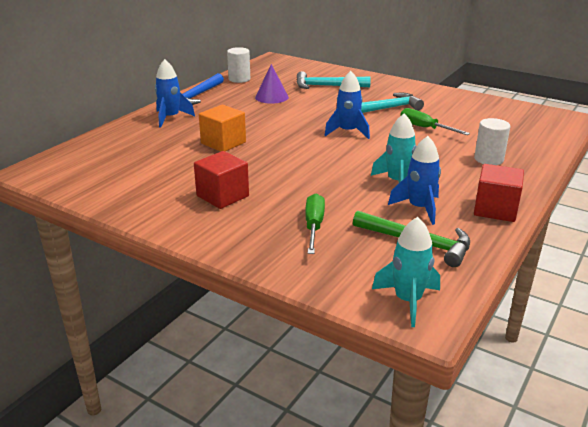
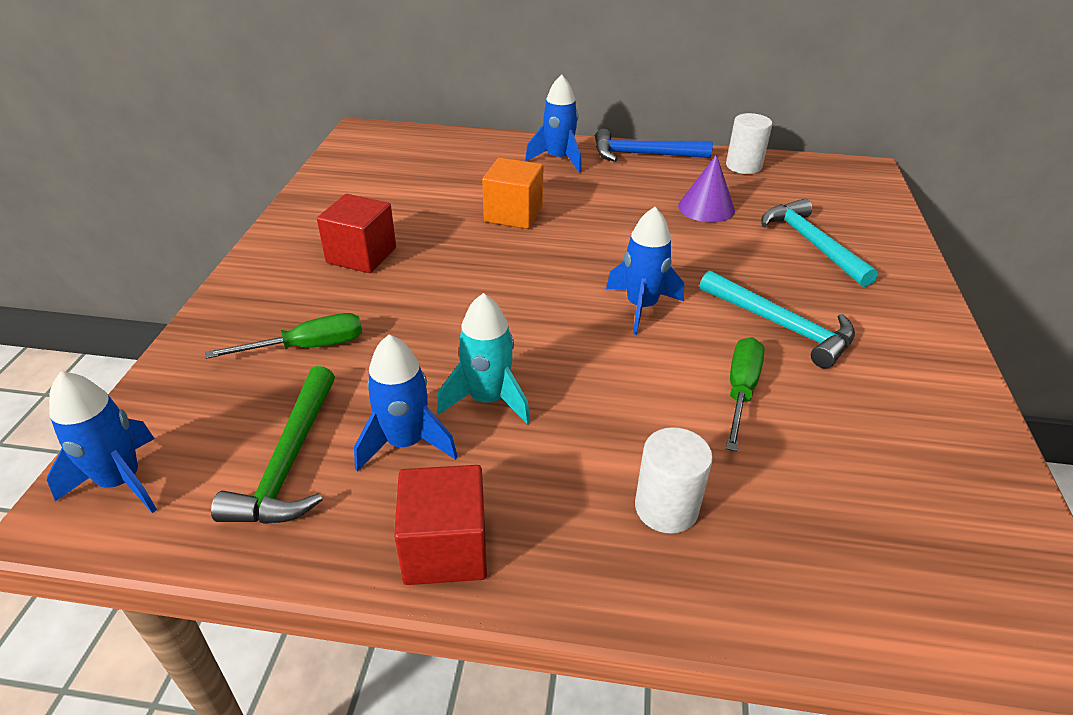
camera: 65 degrees right, 10 degrees up
(408, 301) = (121, 481): turquoise rocket -> blue rocket

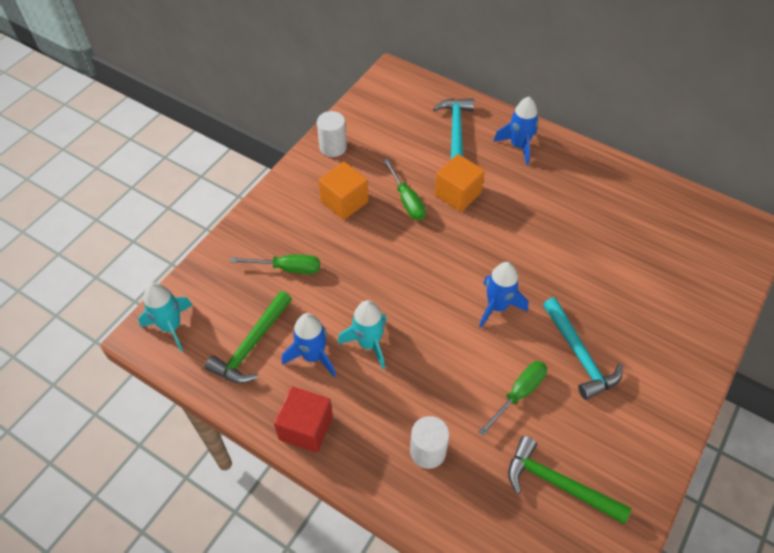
camera: 25 degrees right, 15 degrees up
(121, 481) = (171, 326): blue rocket -> turquoise rocket
(361, 255) = (344, 202): red cube -> orange cube
(450, 234) = (407, 200): none -> green screwdriver
(643, 155) = (586, 159): blue hammer -> none
(706, 208) = (599, 231): purple cone -> none
(743, 166) = (657, 196): white cylinder -> white cylinder (333, 147)
(811, 244) = (653, 292): turquoise hammer -> turquoise hammer (456, 130)
(877, 479) = (558, 484): none -> green hammer

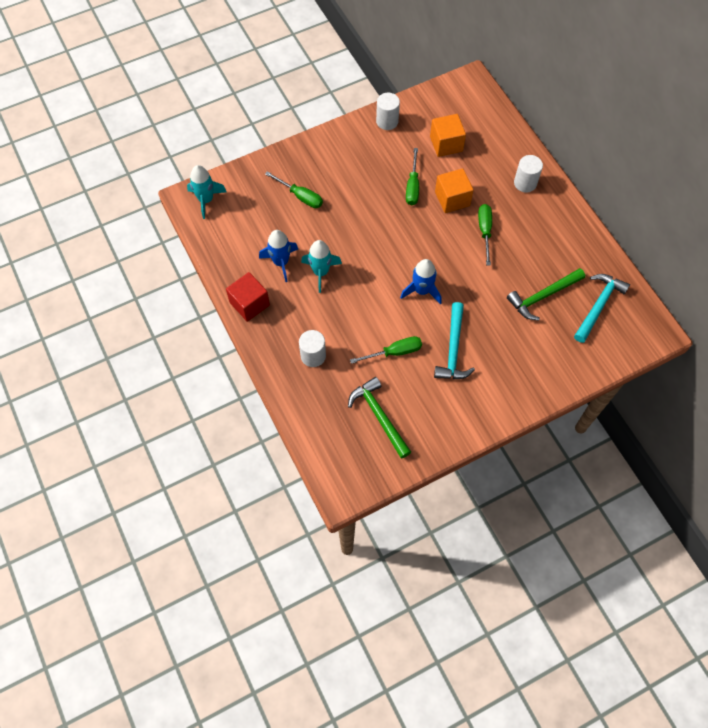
camera: 30 degrees right, 10 degrees up
(251, 345) = (247, 236): green hammer -> green hammer (542, 296)
(344, 202) = (368, 167): orange cube -> orange cube (446, 144)
(456, 130) = (486, 149): turquoise hammer -> turquoise hammer (598, 306)
(515, 211) = (484, 231): none -> green screwdriver
(518, 146) = (525, 183): blue rocket -> white cylinder

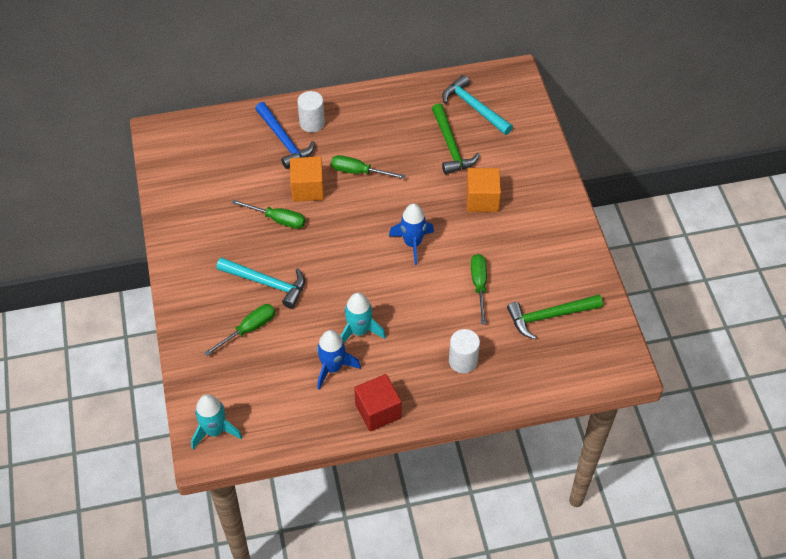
camera: 75 degrees left, 10 degrees down
(387, 121) = (179, 221): white cylinder -> none
(446, 144) = (234, 176): orange cube -> orange cube (482, 199)
(453, 349) = (489, 234): turquoise hammer -> turquoise hammer (267, 283)
(497, 168) = (284, 141): none -> blue hammer

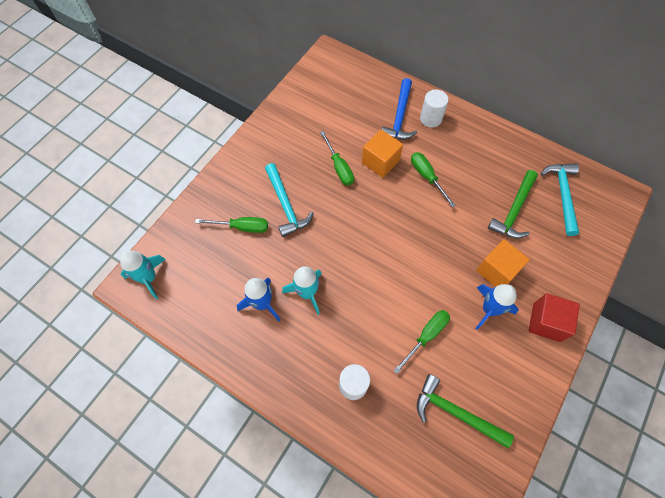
camera: 45 degrees right, 10 degrees up
(378, 411) = (256, 365): red cube -> red cube (546, 322)
(412, 243) = (410, 260): blue rocket -> blue rocket (489, 309)

